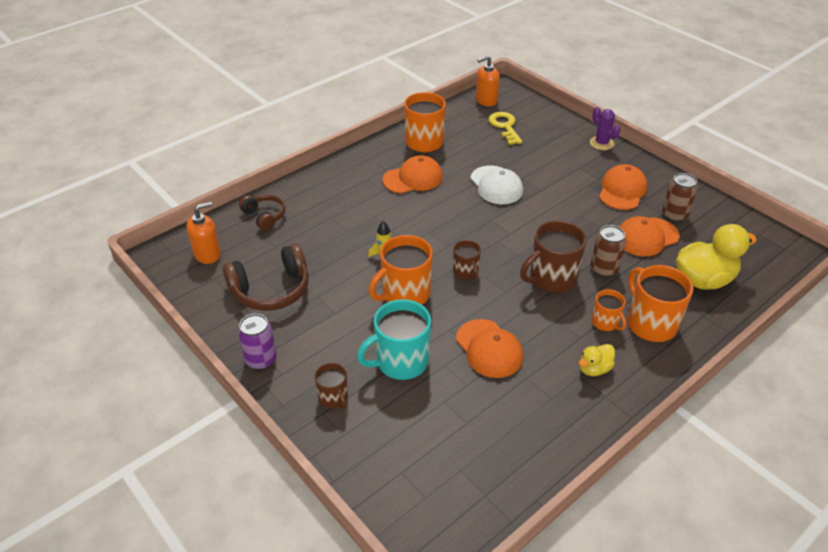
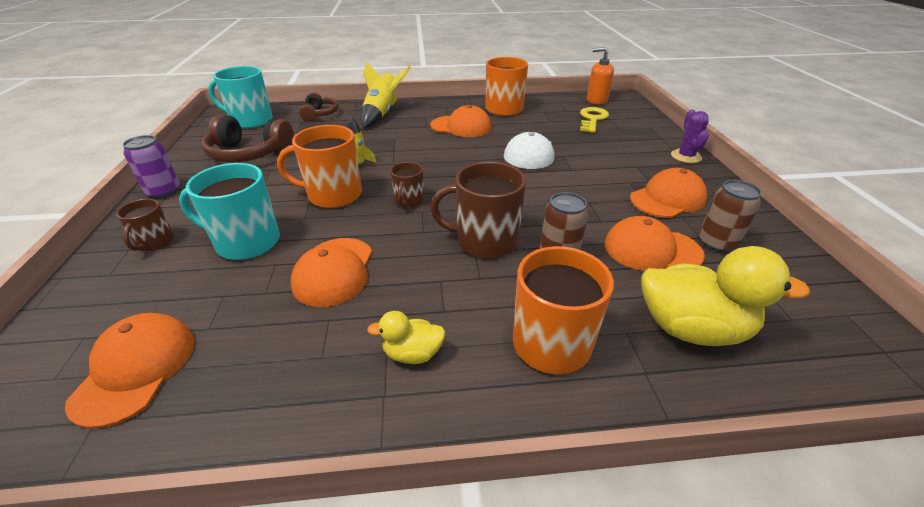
camera: 35 degrees right, 5 degrees down
(207, 254) = (250, 121): orange soap dispenser -> turquoise mug
(324, 191) = (382, 114): none -> yellow rocket
(464, 464) = (136, 369): none -> orange cap
(605, 322) = (492, 310): orange mug -> none

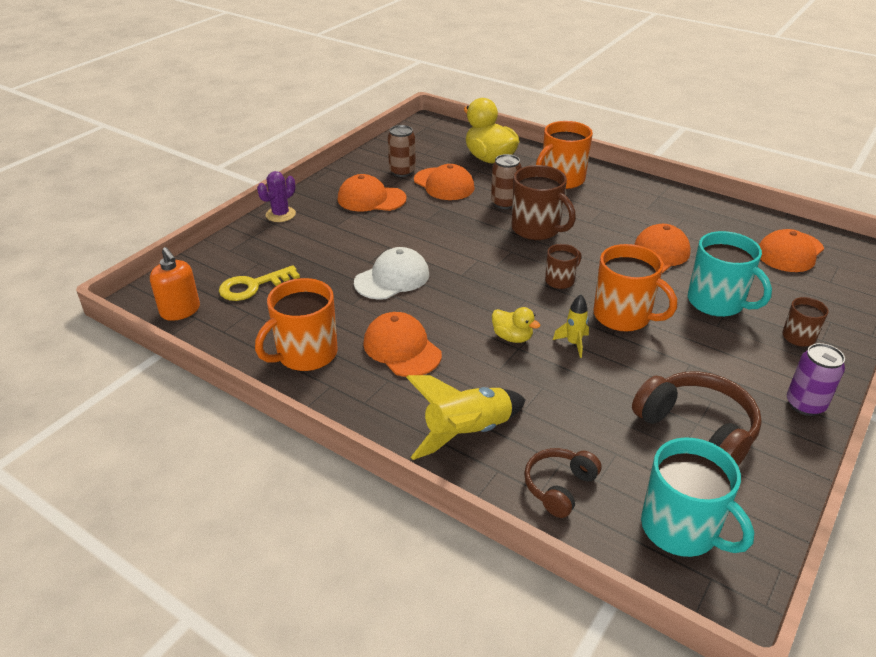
camera: 140 degrees left, 0 degrees up
(412, 353) = (634, 202): yellow duck -> yellow duck (512, 337)

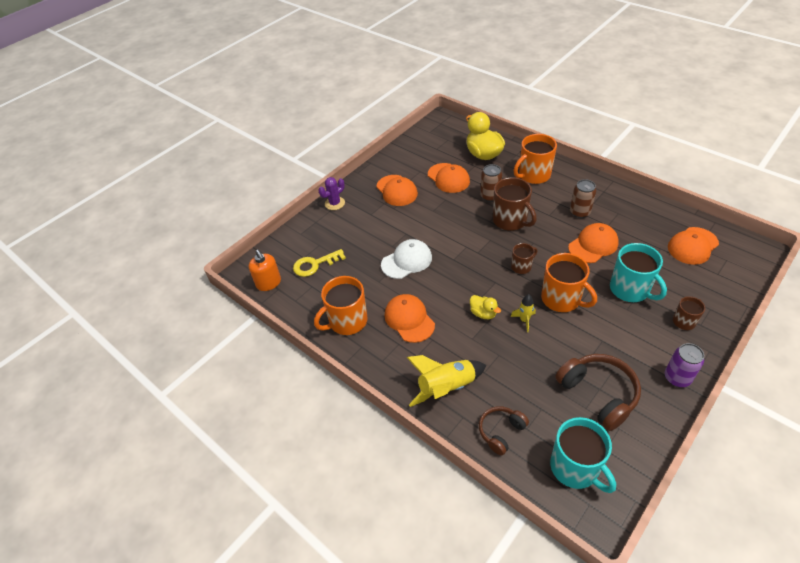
camera: 10 degrees right, 10 degrees up
(371, 199) = (397, 190): orange cap -> orange cap turned 135 degrees counterclockwise
(402, 172) = (420, 166): brown can -> brown can (579, 212)

